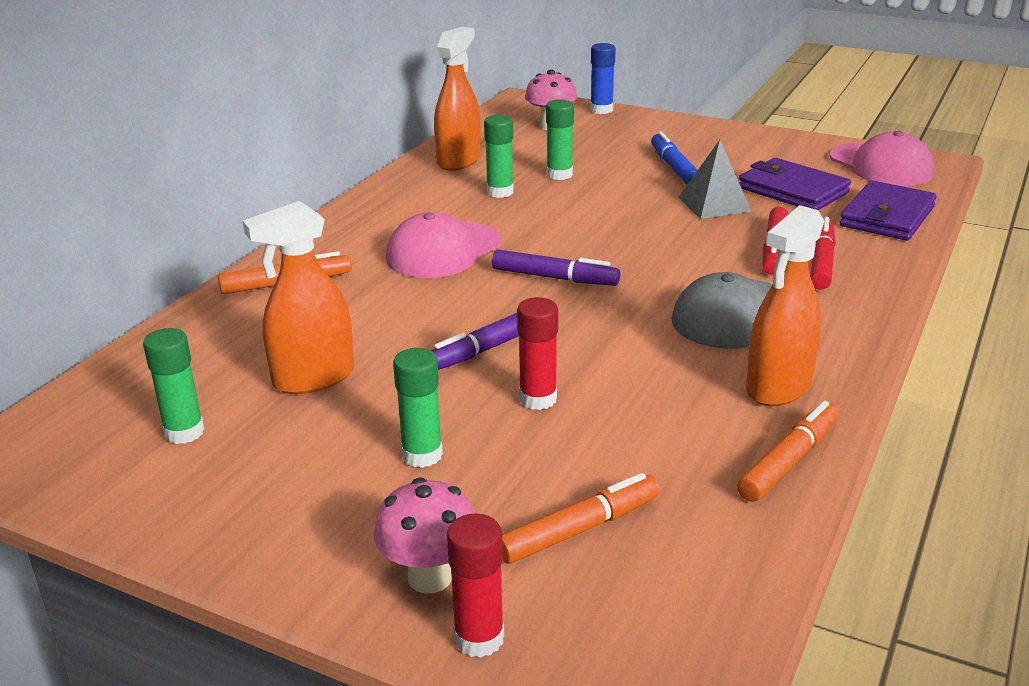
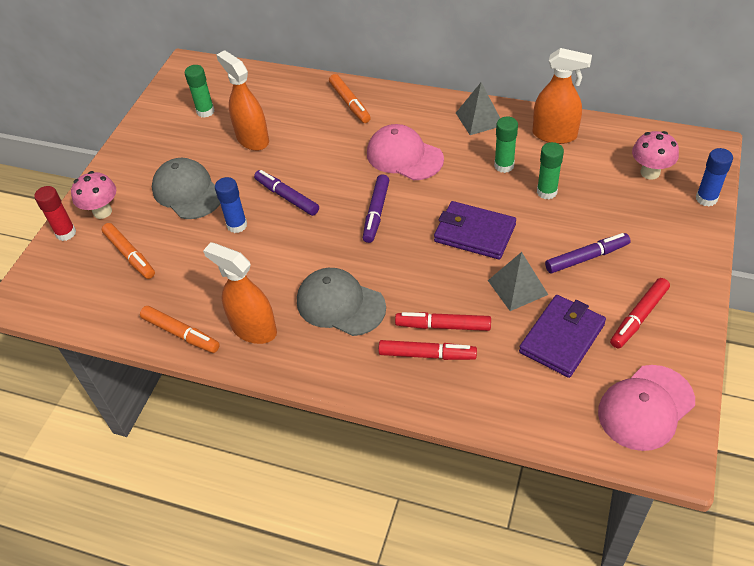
camera: 85 degrees right, 20 degrees up
(397, 197) = (479, 119): none -> grey pyramid
(422, 455) = (187, 192): green glue stick -> grey cap
(538, 399) = (237, 225): red glue stick -> blue glue stick
(674, 167) = (586, 257): blue marker -> purple marker
(763, 155) = (638, 317): none -> red marker
(887, 216) = (524, 403): purple wallet -> purple wallet (474, 233)

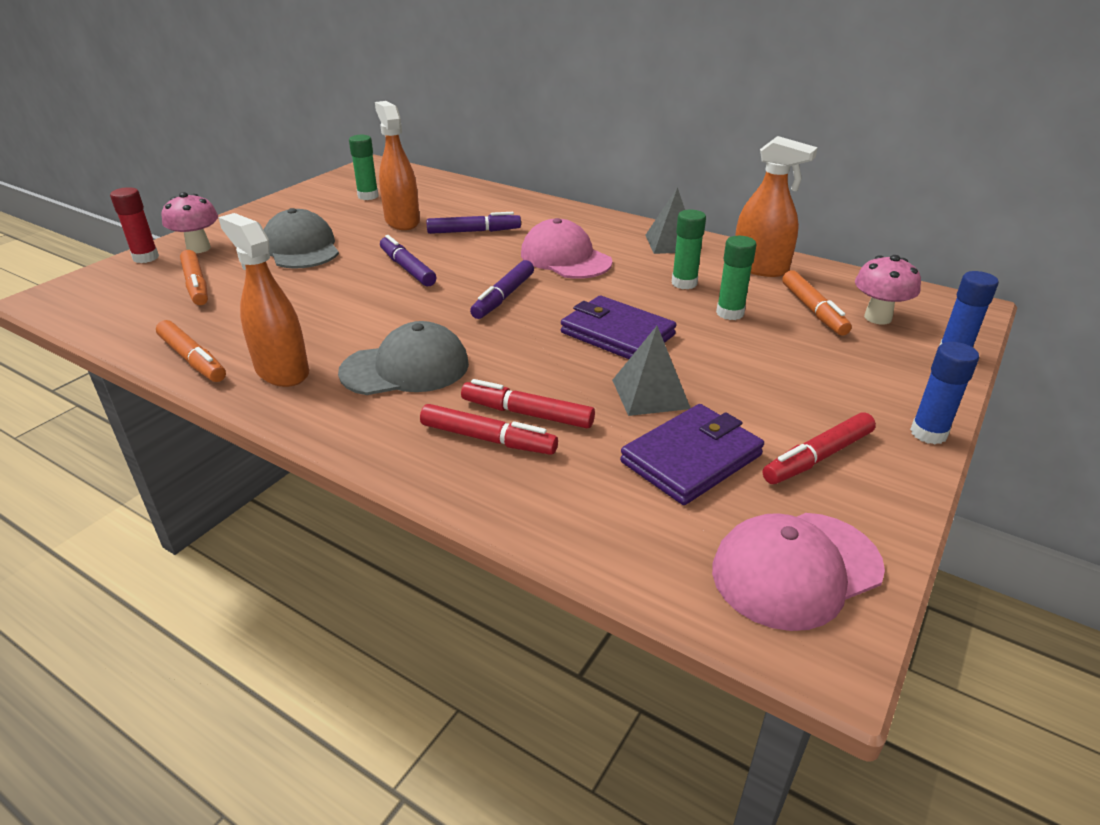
camera: 10 degrees right, 15 degrees down
(237, 225) = (334, 281): blue glue stick -> blue glue stick (928, 433)
(340, 304) = (405, 368): grey cap -> grey cap turned 120 degrees clockwise
(350, 103) = (527, 211): orange marker -> orange marker (813, 310)
(586, 257) = (761, 382): purple marker -> purple marker (474, 231)

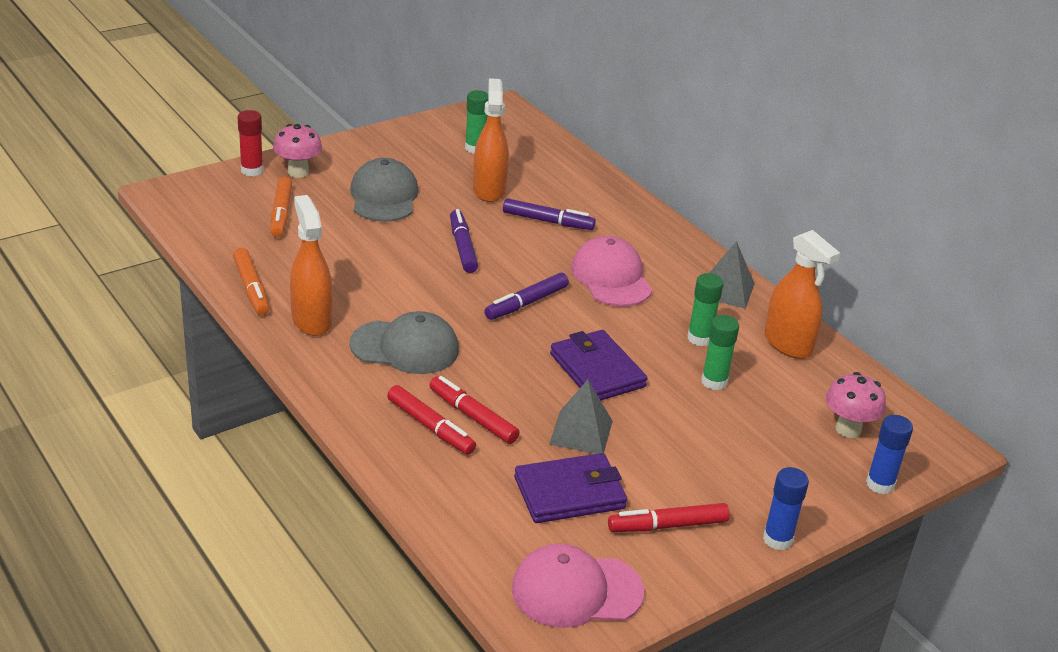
camera: 20 degrees right, 0 degrees up
(813, 310) = (794, 403): orange marker -> none

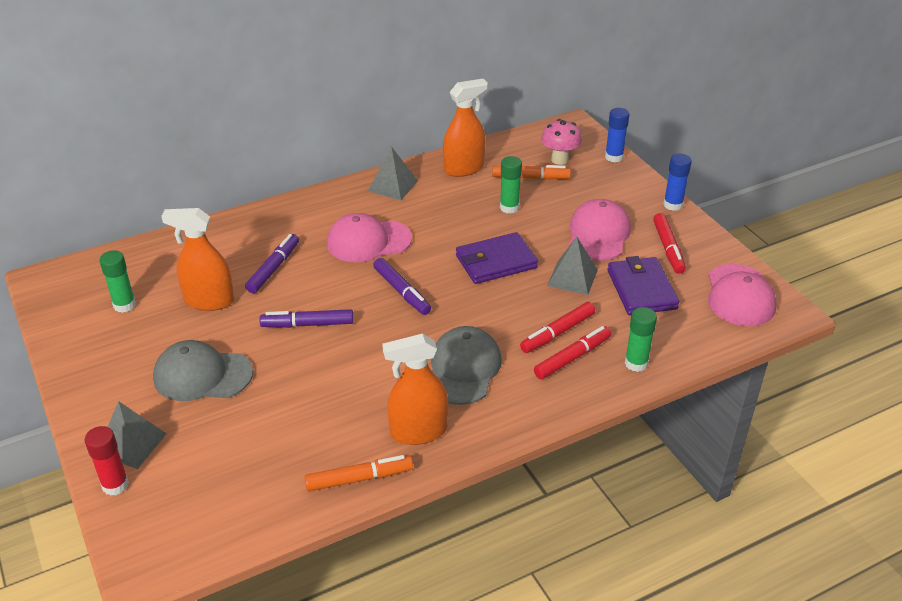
camera: 80 degrees left, 5 degrees up
(281, 213) = (217, 457): orange marker -> orange marker (530, 178)
(298, 172) = (131, 443): pink mushroom -> grey pyramid
(680, 459) = (598, 234): none -> pink cap
(699, 338) = (455, 207): green glue stick -> green glue stick (636, 363)

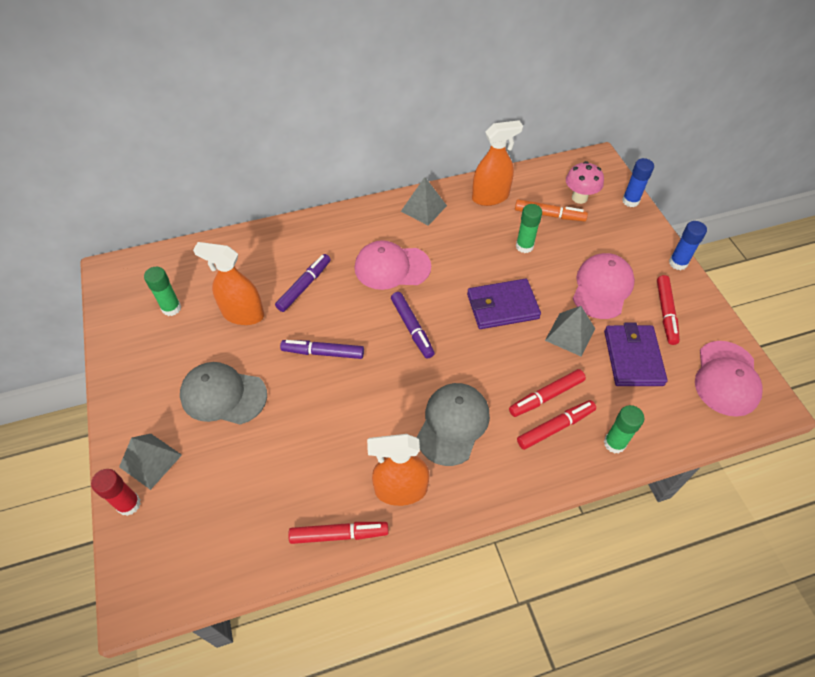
camera: 10 degrees right, 15 degrees up
(359, 478) = (339, 534): orange marker -> red marker

